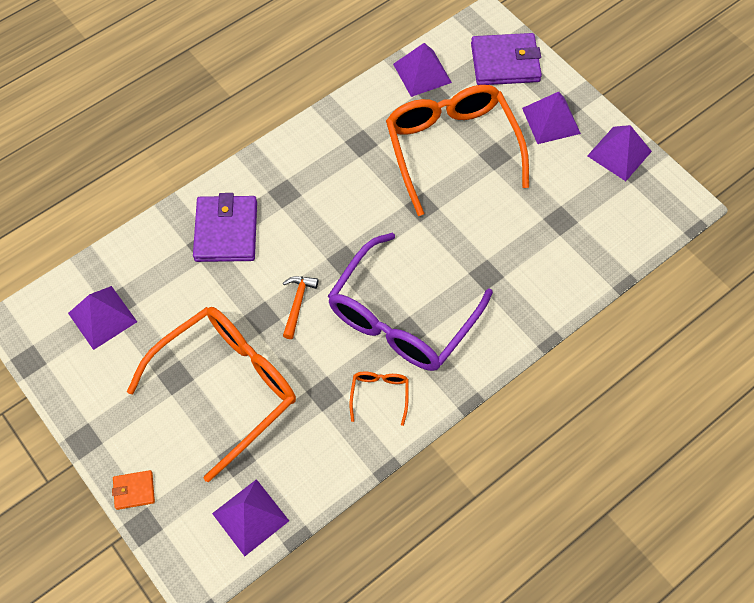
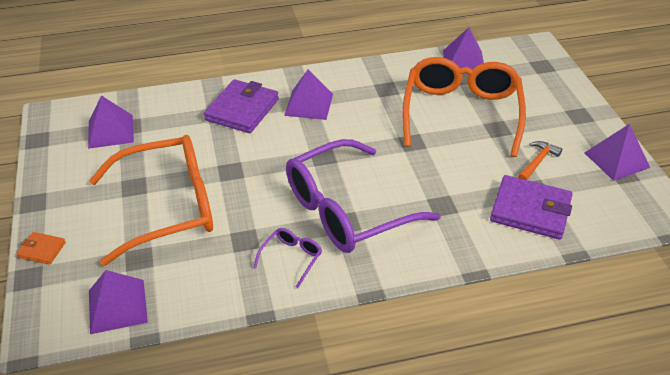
camera: 25 degrees right, 20 degrees down
(297, 303) = (265, 171): orange hammer -> orange hammer (537, 162)
(379, 394) = (291, 258): orange glasses -> purple glasses
(505, 62) = (539, 74): purple wallet -> purple wallet (530, 210)
(551, 120) = (561, 120): purple pyramid -> purple pyramid (308, 104)

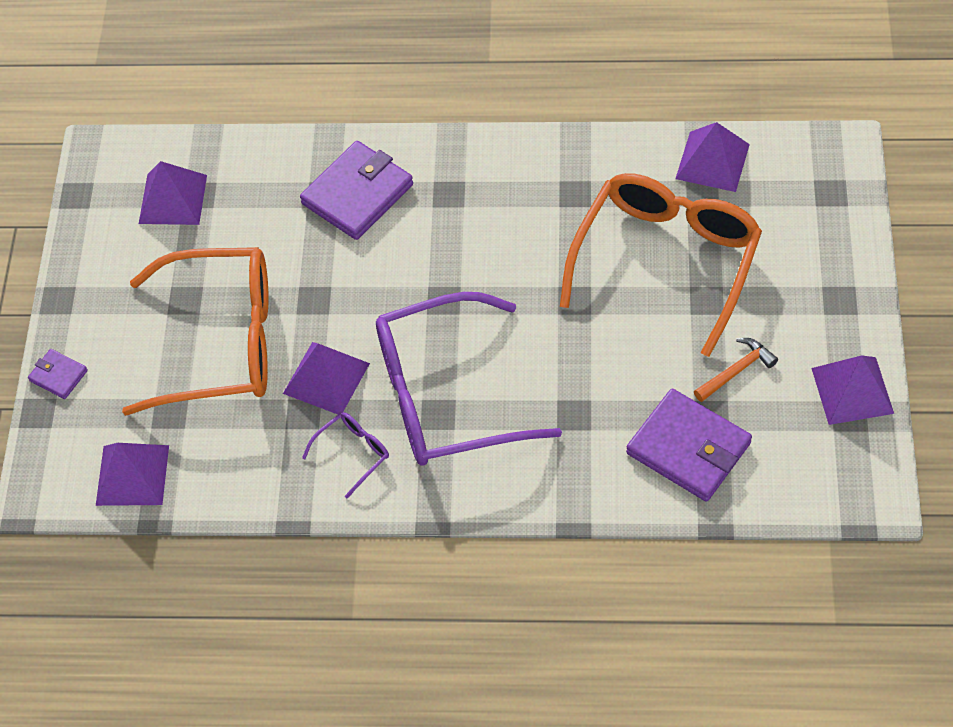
camera: 20 degrees right, 15 degrees up
(42, 250) = (58, 375): orange wallet -> purple wallet
(308, 104) = (453, 202): purple pyramid -> purple pyramid (326, 378)

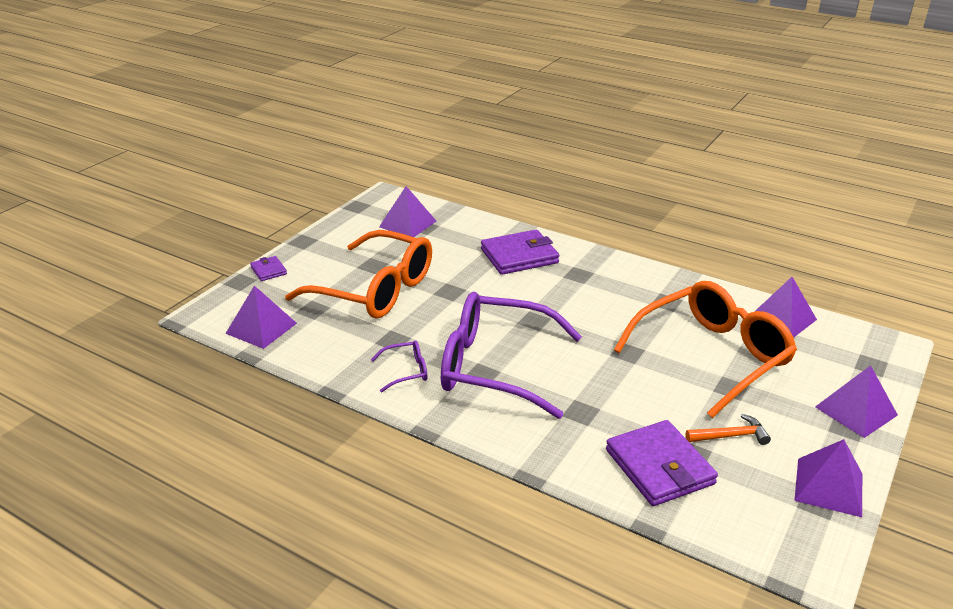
camera: 25 degrees right, 25 degrees down
(326, 378) = (423, 329): purple pyramid -> purple pyramid (856, 410)

